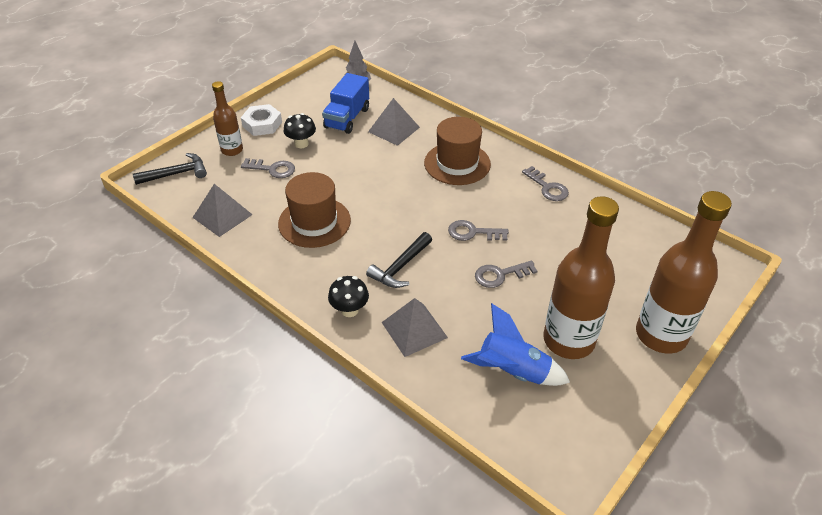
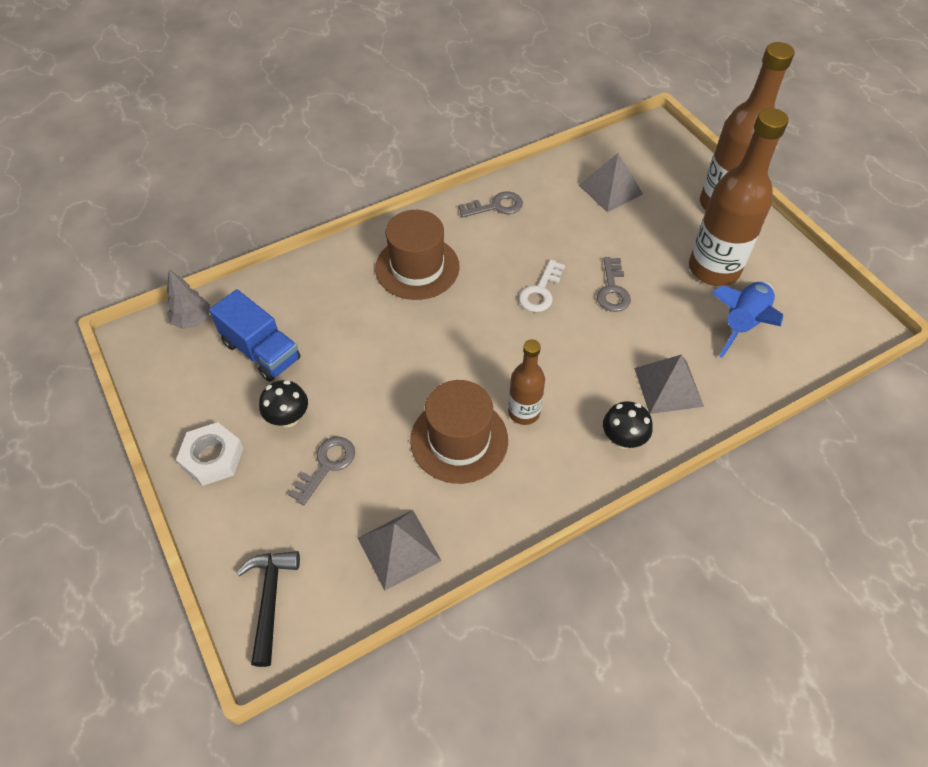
camera: 70 degrees left, 10 degrees up
(232, 150) = (253, 510): brown bottle -> brown bottle (524, 412)
(394, 129) = (316, 308): grey pyramid -> grey pyramid (610, 189)
(400, 267) = (571, 372): black hammer -> none
(473, 232) = (540, 291): grey key -> white key

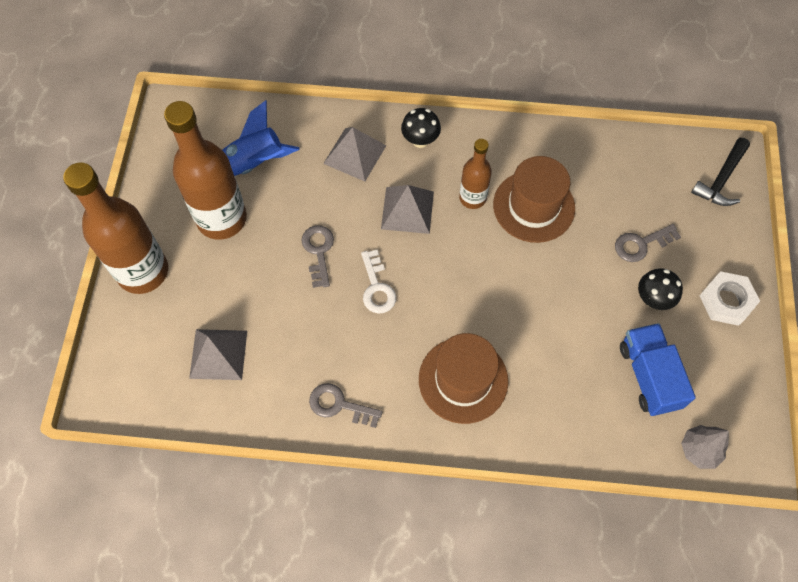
camera: 145 degrees left, 10 degrees up
(399, 548) = (621, 162): grey pyramid -> grey pyramid (407, 210)
(540, 291) = (377, 287): white key -> white key turned 105 degrees clockwise
(612, 290) = (318, 252): grey key -> grey key turned 45 degrees counterclockwise

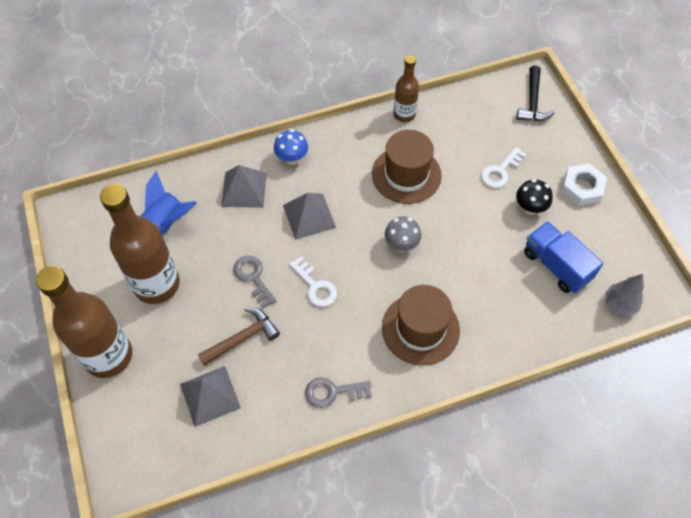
camera: 25 degrees left, 5 degrees down
(278, 310) = (242, 338): none -> brown hammer
(420, 140) = (292, 158): black mushroom -> blue mushroom
(472, 198) = (356, 187): brown bottle -> brown bottle (404, 114)
(489, 281) = (401, 245): none -> grey mushroom
(641, 244) = (500, 171): grey key -> white key

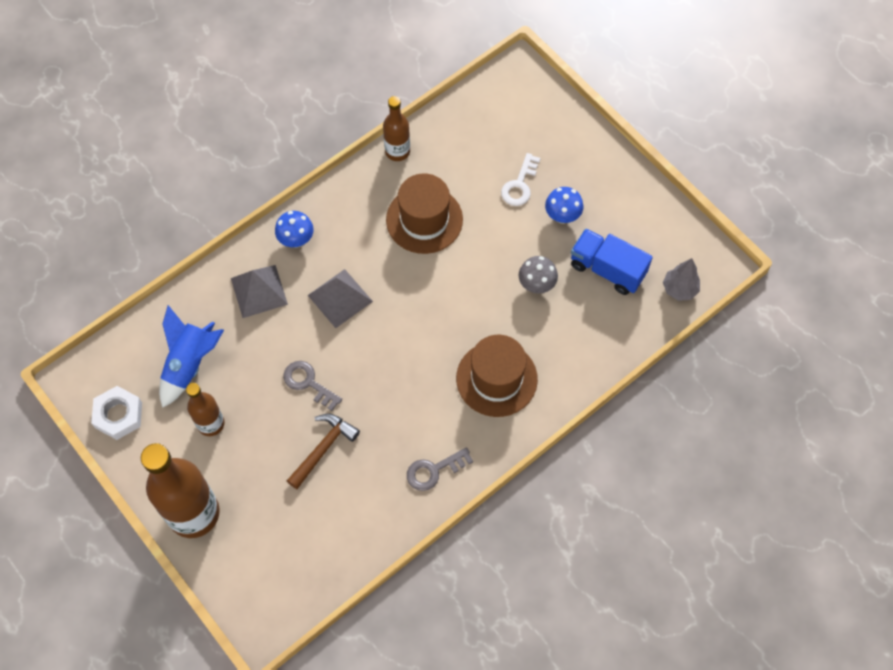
camera: 20 degrees left, 5 degrees up
(157, 284) = (211, 424): brown bottle -> brown bottle, size x0.54
(210, 395) = (314, 516): grey pyramid -> none
(315, 286) = (375, 370): white key -> none
(401, 245) = (446, 298): grey mushroom -> grey mushroom (536, 285)
(530, 208) = (562, 216): black mushroom -> blue mushroom
(532, 102) = (527, 95): black hammer -> none
(582, 188) = (607, 177): white nut -> white nut (118, 415)

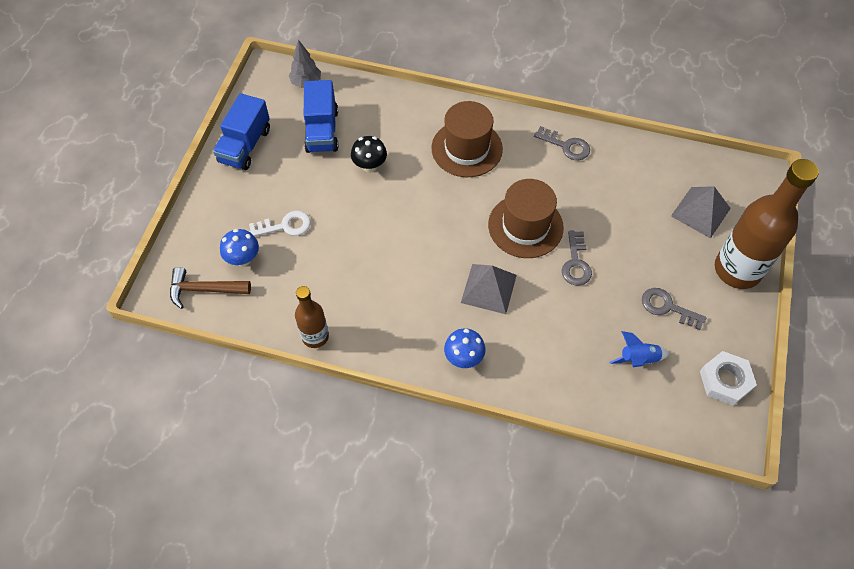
camera: 125 degrees left, 5 degrees down
(190, 364) = (638, 359): blue rocket -> blue rocket, size x0.61
(211, 424) = (667, 307): brown bottle -> grey key
(259, 291) = (533, 353): grey pyramid -> grey pyramid (700, 212)
(323, 448) = (614, 220): brown hammer -> brown hammer (204, 289)
(424, 219) = (369, 273): brown hat -> brown hat (525, 226)
(536, 285) = (370, 166): grey mushroom -> black mushroom
(562, 216) = (294, 182): blue mushroom -> blue mushroom (243, 259)
(633, 199) = (245, 146): none -> blue truck

